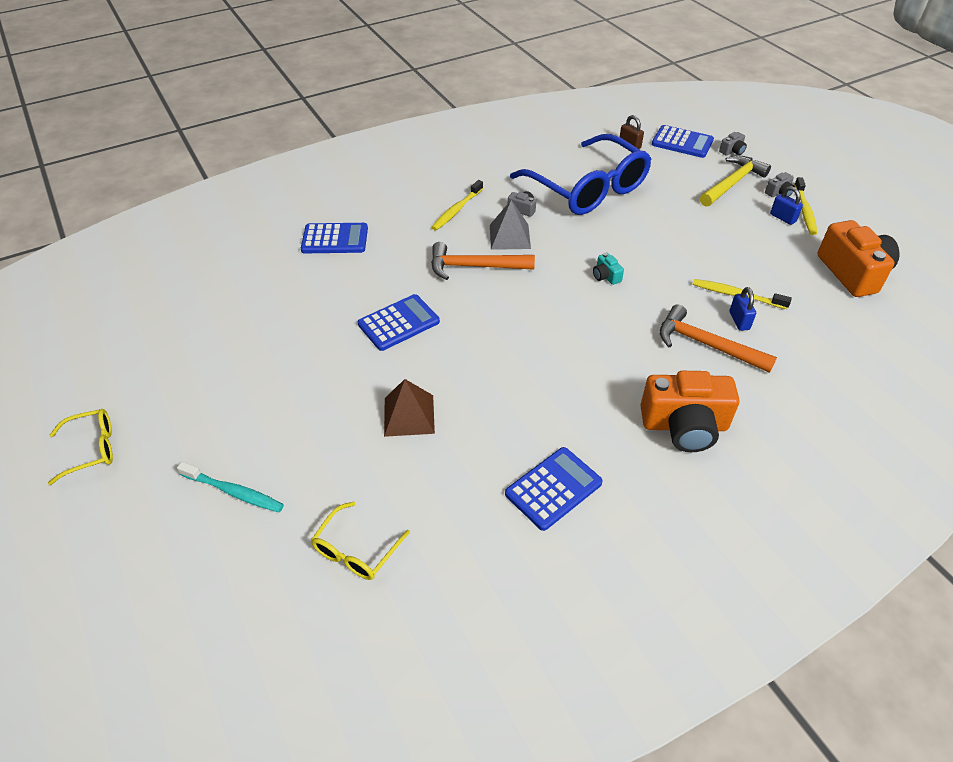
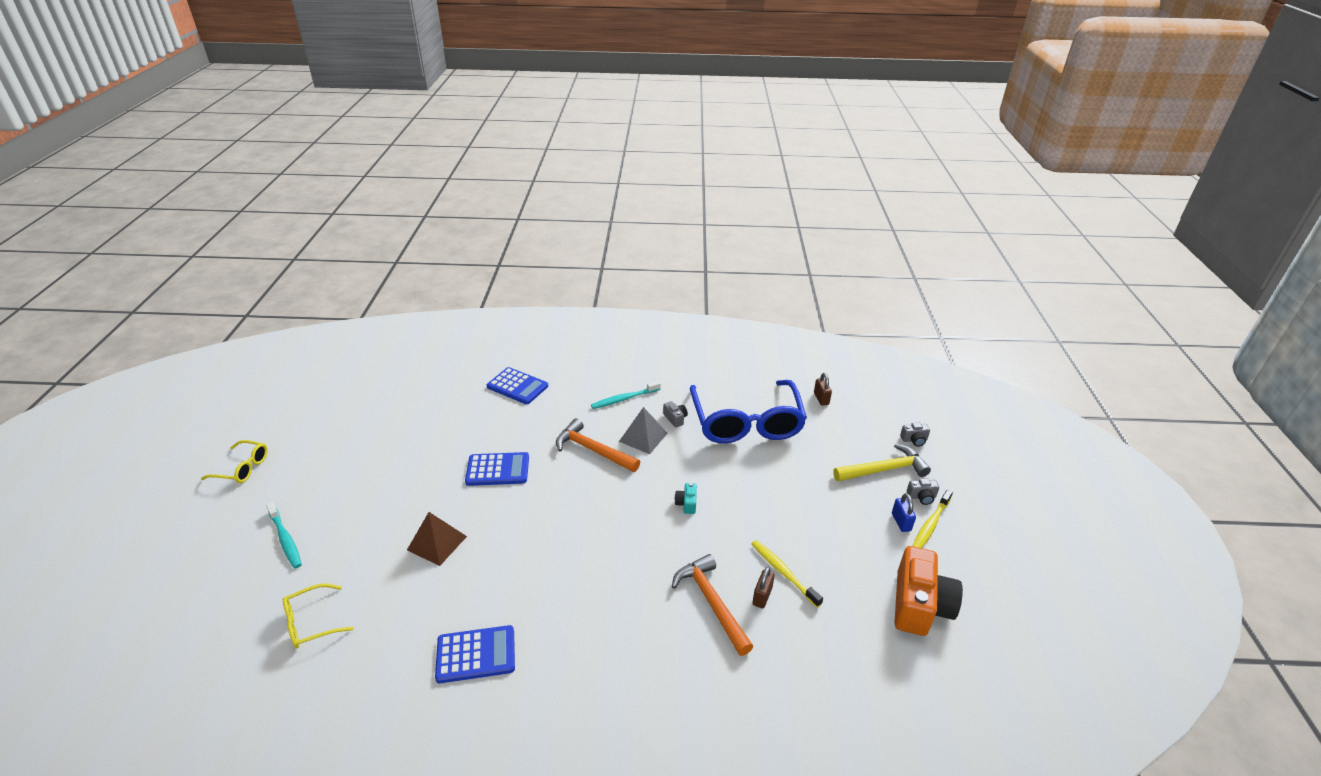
camera: 30 degrees right, 10 degrees down
(456, 210) = (624, 399): yellow toothbrush -> turquoise toothbrush
(682, 142) = (873, 414): blue calculator -> none
(684, 426) = (623, 661): orange camera -> none
(739, 321) = (762, 596): blue padlock -> brown padlock

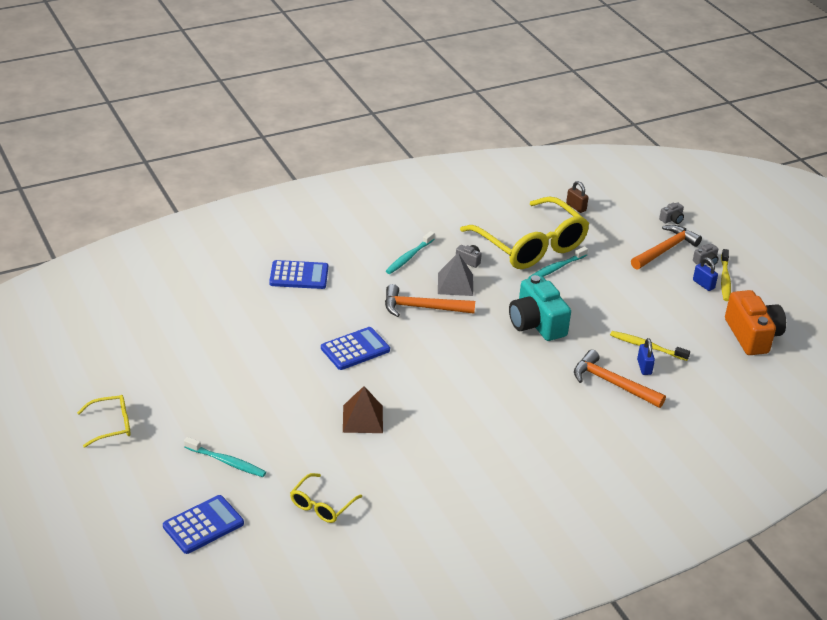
camera: 30 degrees left, 0 degrees up
(476, 654) = (473, 476): blue calculator -> blue calculator (203, 525)
(686, 503) = (536, 323): turquoise camera -> turquoise camera, size x2.37
(746, 422) = (531, 245): blue glasses -> yellow glasses
(753, 453) = (556, 268): none -> turquoise toothbrush
(762, 596) = (644, 367): brown padlock -> blue padlock
(884, 470) = (665, 250): yellow hammer -> orange hammer

